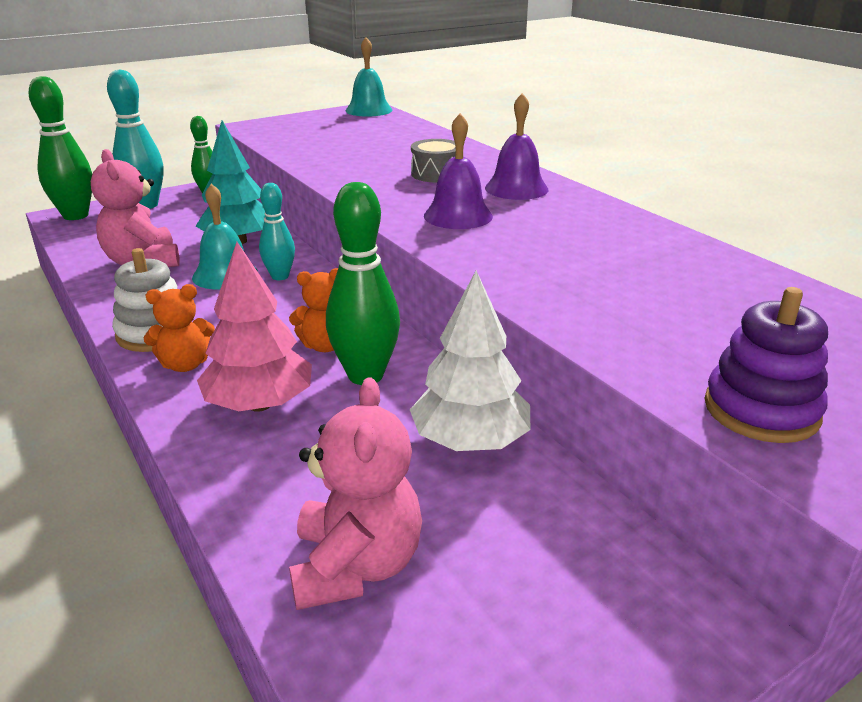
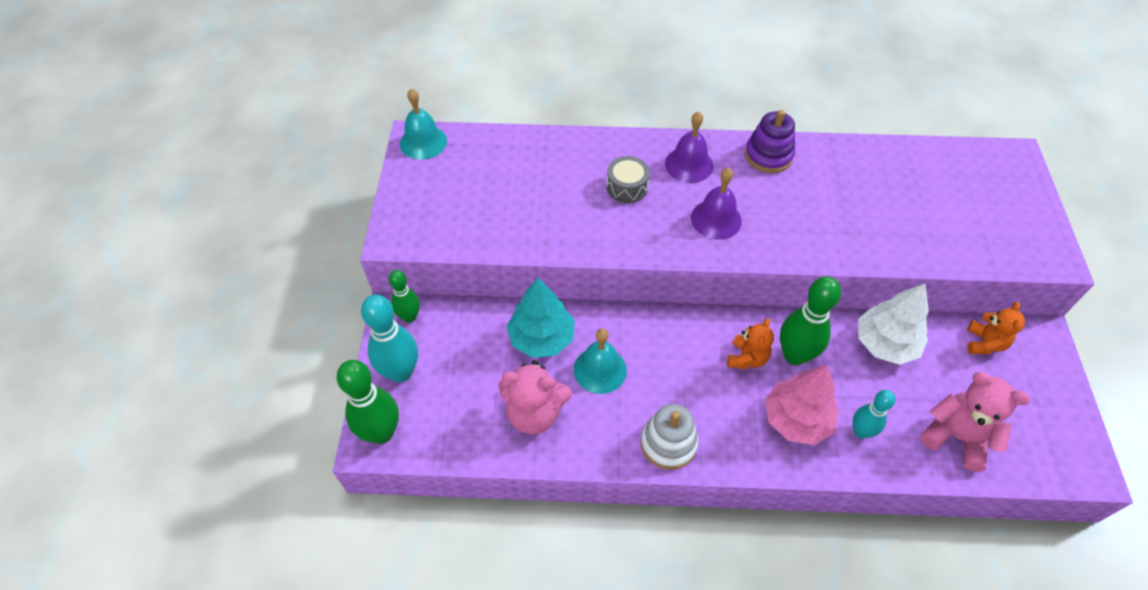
camera: 55 degrees left, 25 degrees up
(185, 364) = (725, 440): orange teddy bear -> orange teddy bear (984, 343)
(280, 276) = (627, 339): turquoise bowling pin -> turquoise bowling pin (861, 431)
(761, 410) = (1002, 244): purple stacking toy -> purple stacking toy (768, 155)

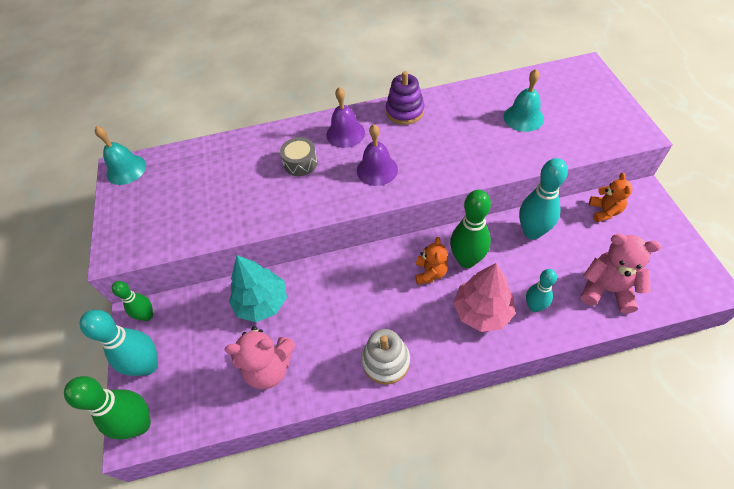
camera: 10 degrees left, 0 degrees up
(600, 370) = (315, 315): turquoise bell -> turquoise bell (523, 117)
(885, 343) = (532, 232): white tree -> turquoise bowling pin

